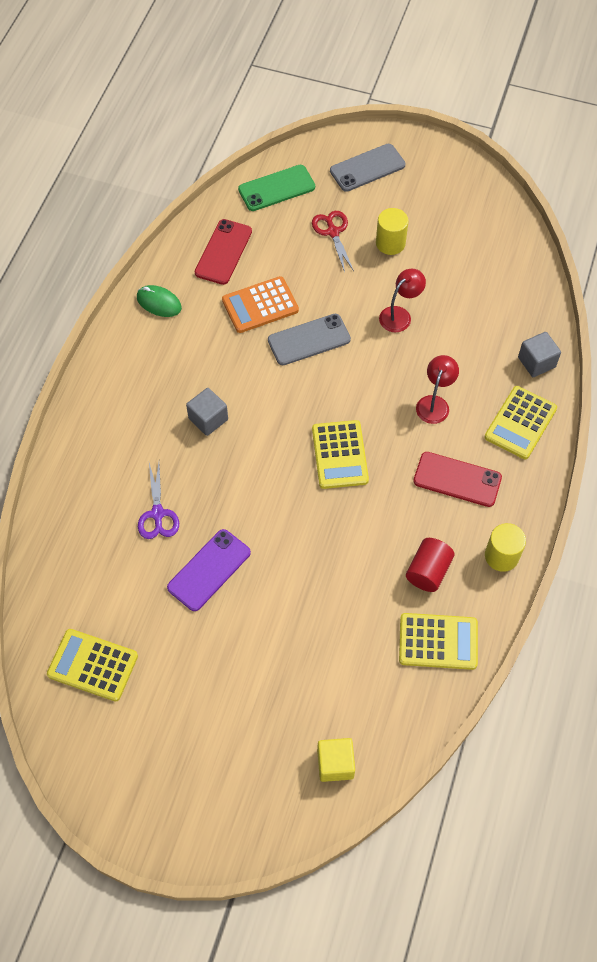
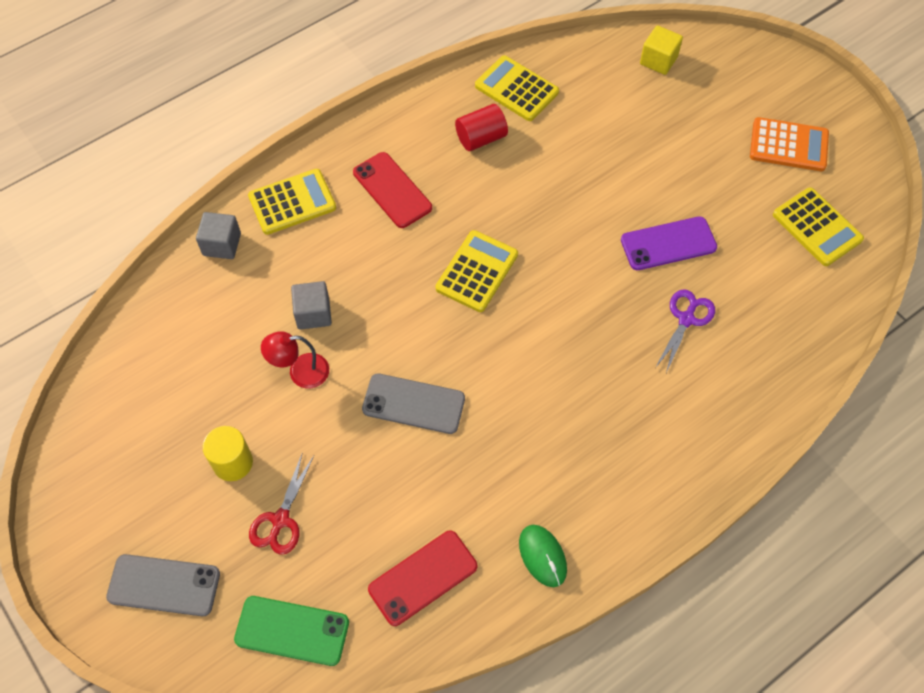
camera: 145 degrees left, 0 degrees up
(208, 419) = (577, 382): grey cube -> grey cube (313, 313)
(260, 305) = (433, 478): orange calculator -> orange calculator (788, 145)
(434, 403) = (350, 265): red lamp -> none
(501, 556) = (412, 115): yellow cylinder -> none

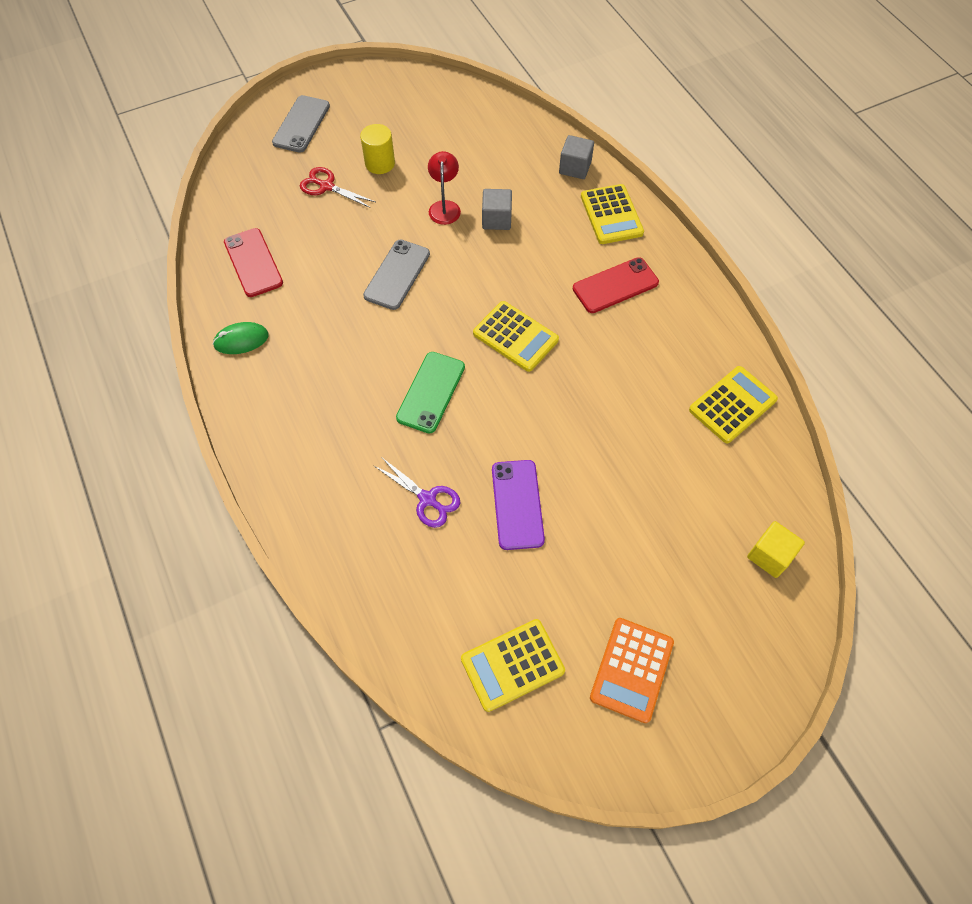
camera: 100 degrees right, 0 degrees up
(292, 630) = (244, 186): green phone -> green phone (431, 392)
(481, 138) = (670, 363): red cylinder -> none

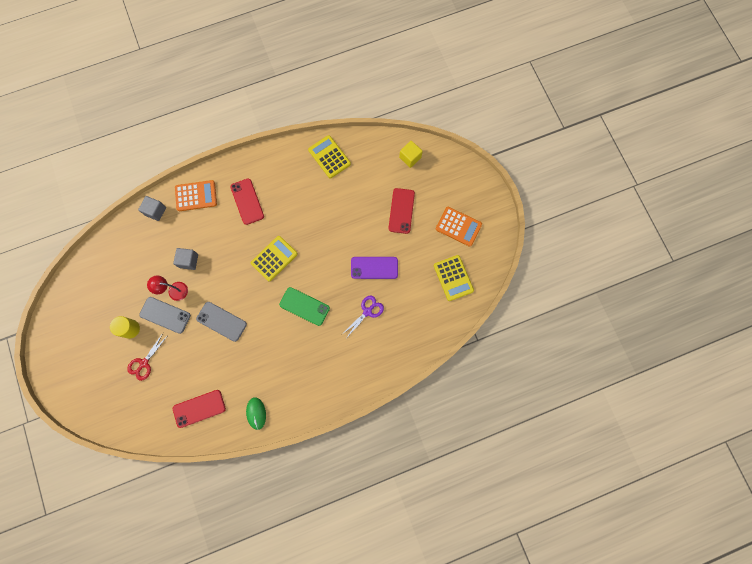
camera: 85 degrees left, 15 degrees up
(301, 124) = (85, 380): grey phone -> grey phone (165, 315)
(611, 215) = (196, 196): yellow calculator -> orange calculator
(646, 547) = (401, 211): none -> red phone

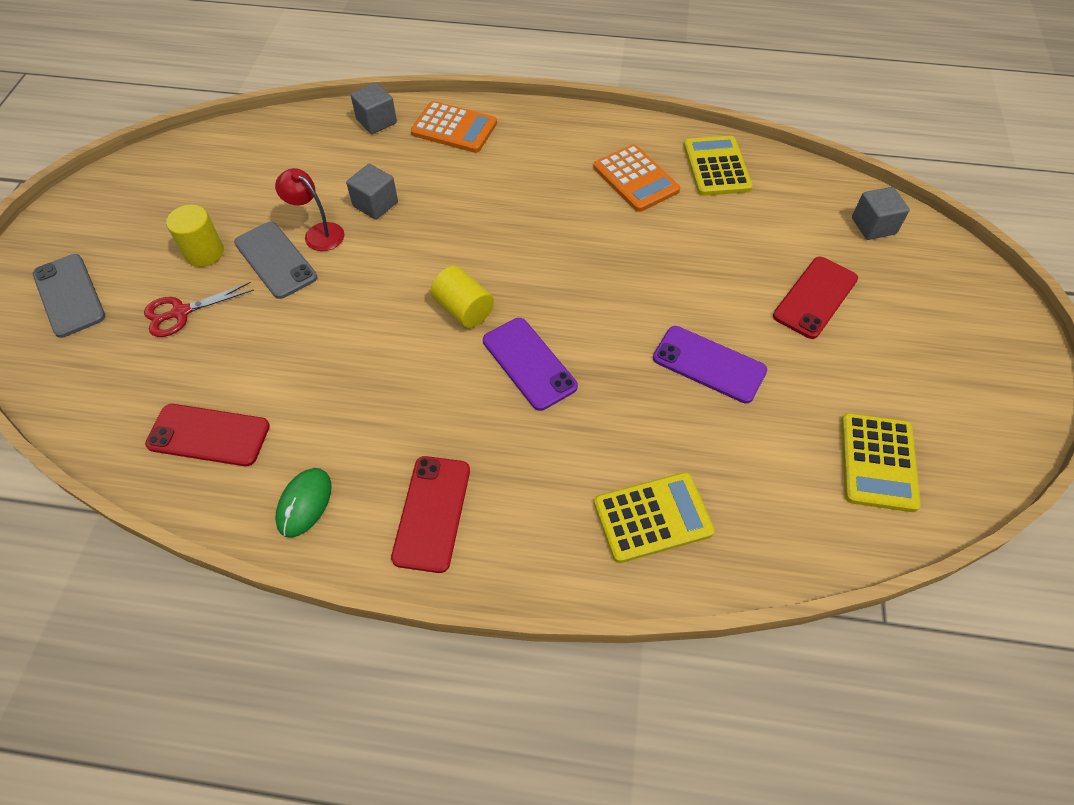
camera: 30 degrees right, 20 degrees down
(221, 321) = (361, 314): grey phone -> grey phone (69, 295)
(247, 201) = (532, 168): red phone -> red phone (432, 513)
(263, 295) = (463, 309): none -> yellow cylinder
(274, 258) = (523, 264): yellow calculator -> yellow calculator (652, 517)
(304, 306) = (529, 363): green phone -> purple phone
(367, 311) = (651, 433): purple scissors -> none
(410, 157) = (873, 226): yellow cube -> grey cube
(458, 226) = (930, 375): orange calculator -> orange calculator (636, 179)

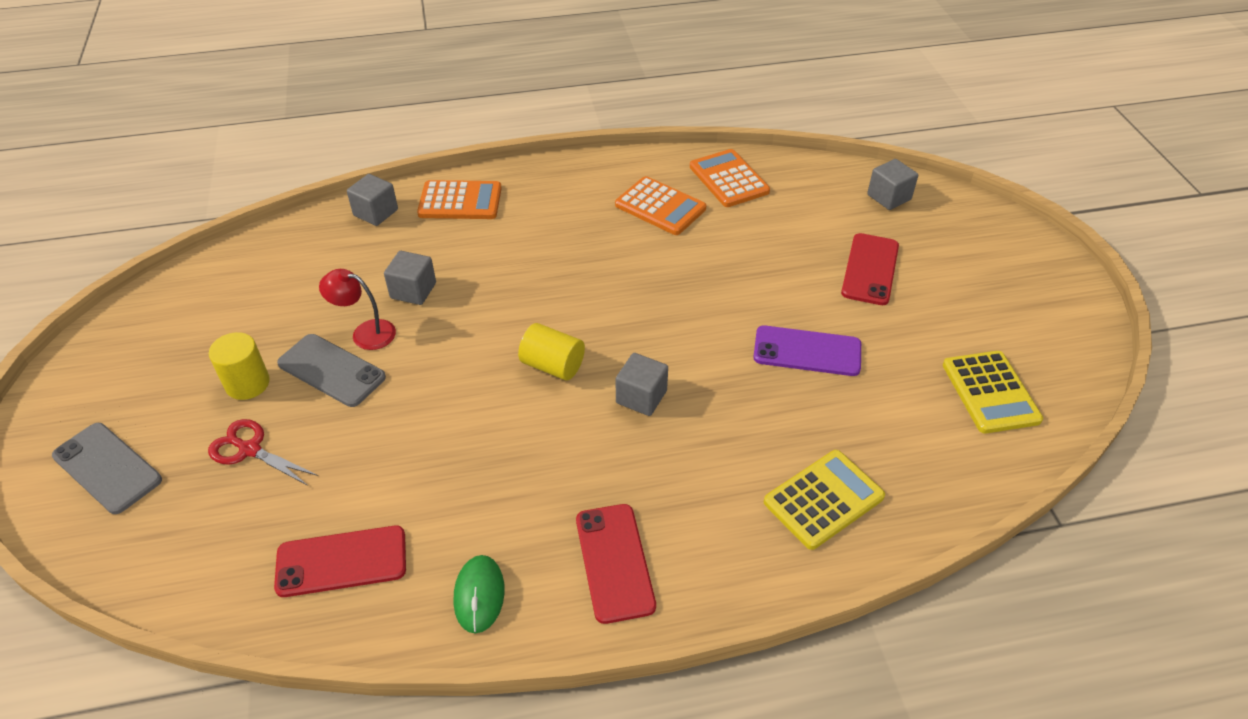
camera: 20 degrees left, 10 degrees down
(181, 312) = (250, 449): red scissors -> red scissors turned 75 degrees clockwise
(529, 363) = (641, 397): purple phone -> grey cube
(716, 167) = (728, 179): yellow calculator -> orange calculator

